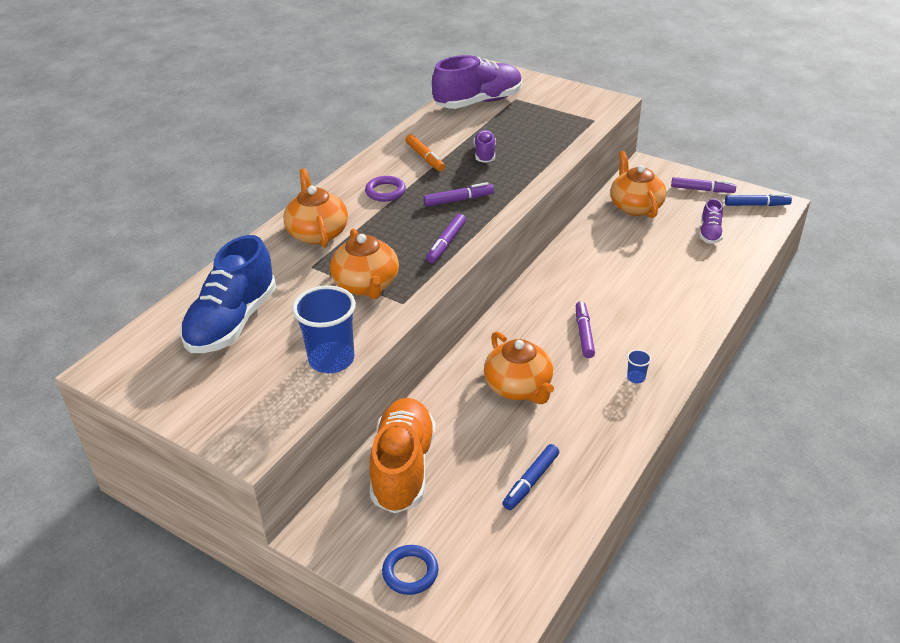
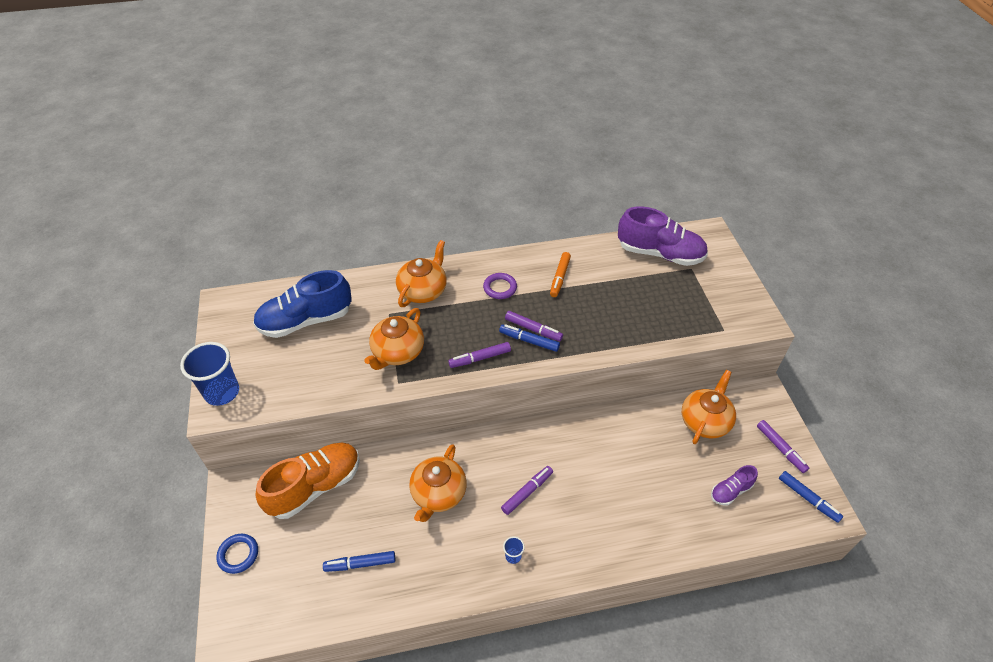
camera: 45 degrees right, 10 degrees up
(331, 360) = (314, 390): blue cup -> blue cup (222, 392)
(467, 209) = (529, 341): none -> blue marker
(484, 154) = (602, 303): purple shoe -> none

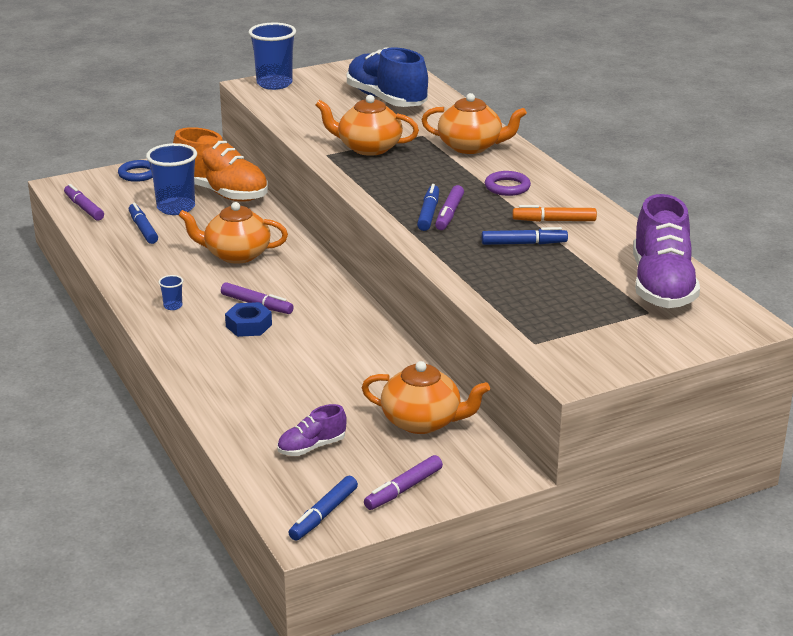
camera: 75 degrees right, 20 degrees down
(329, 529) = (176, 208): none -> blue cup
(480, 358) = (384, 190): purple marker -> purple marker (84, 208)
(558, 503) = (249, 325): none -> blue nut
(589, 301) = (524, 243): none -> blue marker
(730, 491) = (311, 447): purple shoe -> purple shoe turned 75 degrees counterclockwise

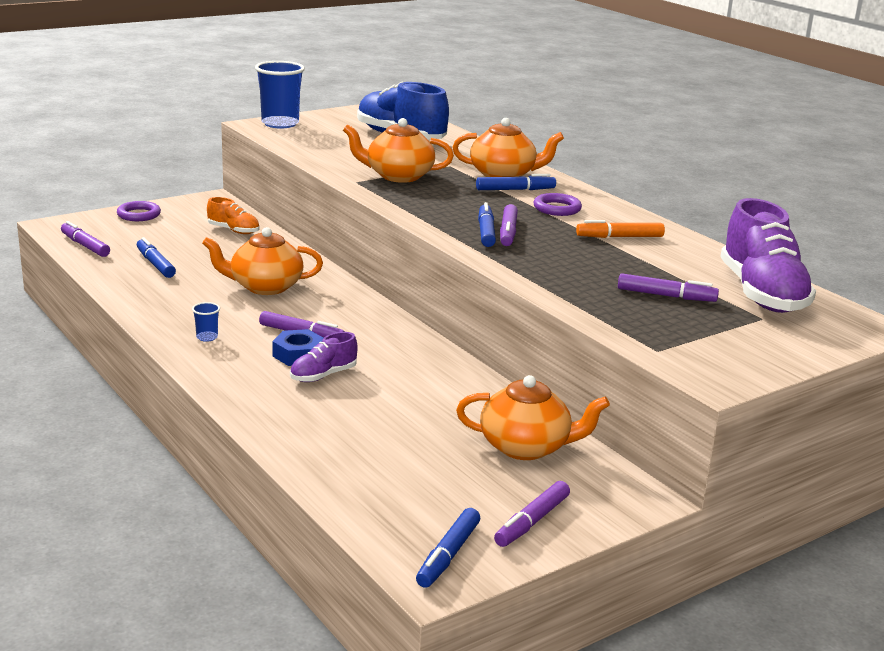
camera: 10 degrees left, 5 degrees down
(138, 174) = (139, 215): blue ring -> purple ring
(176, 208) = (187, 244): blue cup -> none
(222, 192) = (233, 230): orange shoe -> orange shoe, size x0.50
(311, 447) = (409, 479): purple shoe -> purple shoe (323, 375)
(524, 243) = (598, 257): blue marker -> blue marker (515, 190)
(569, 287) = (666, 296): none -> purple marker

